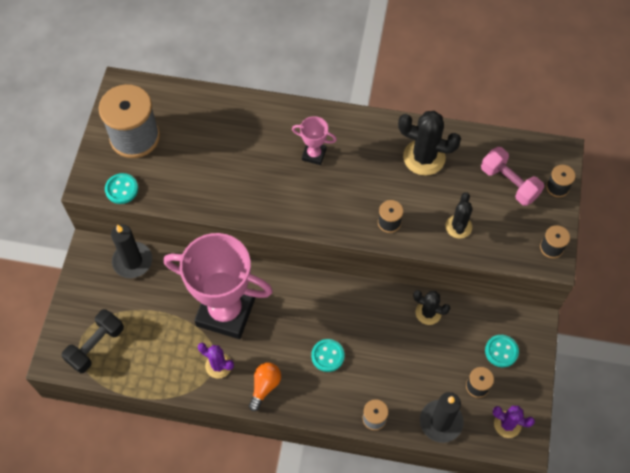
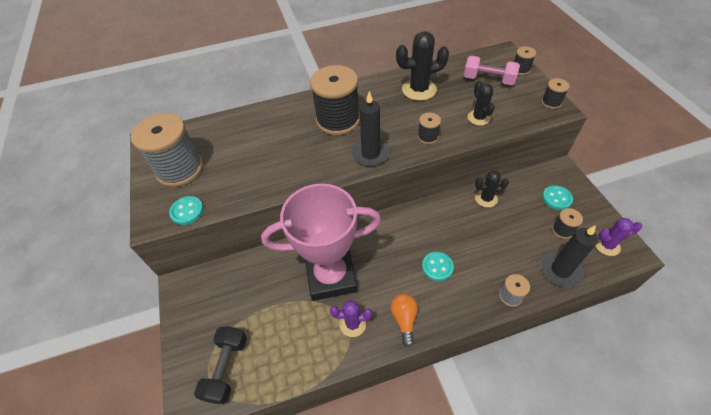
camera: 25 degrees left, 10 degrees down
(132, 261) = (225, 276): black candle -> black candle (370, 153)
(314, 154) = (338, 120): pink trophy -> black spool

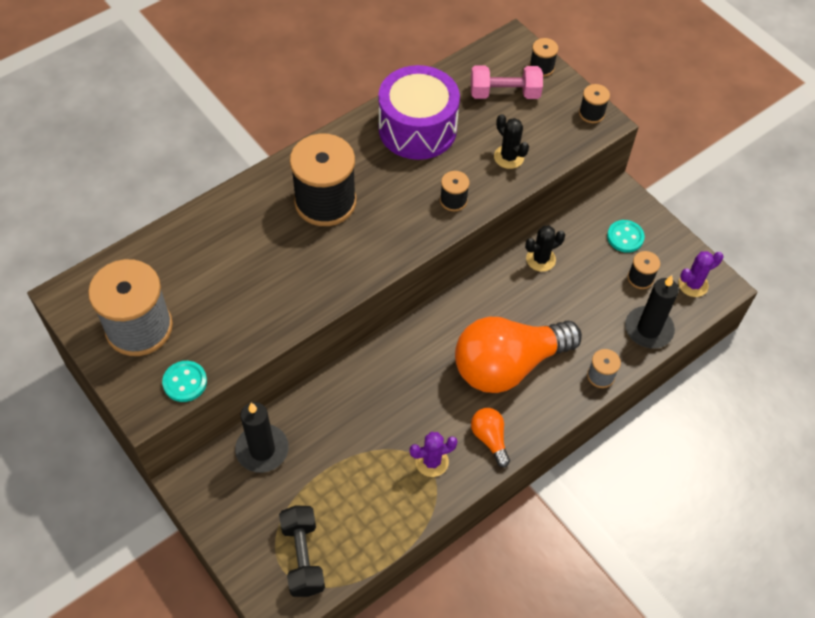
camera: 25 degrees left, 5 degrees up
(331, 276) = (383, 413): pink trophy -> none
(370, 153) = (389, 242): black candle -> black candle (262, 450)
(419, 89) = (417, 128): black cactus -> purple drum
(437, 267) = (508, 365): turquoise button -> orange light bulb

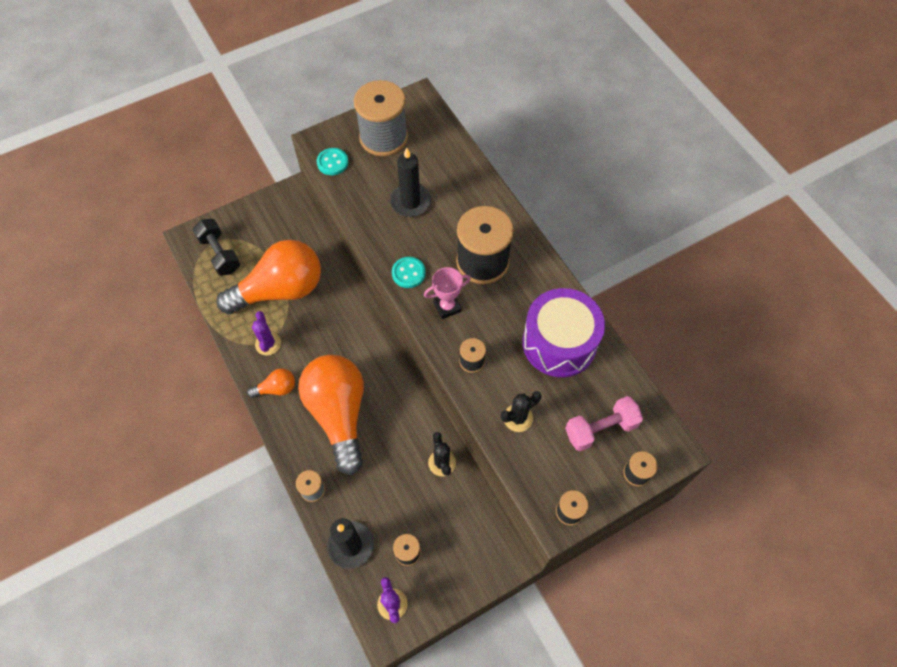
camera: 100 degrees right, 5 degrees up
(262, 450) = (306, 235): black candle -> black candle (410, 202)
(303, 557) = (220, 254): black dumbbell -> black dumbbell turned 60 degrees clockwise
(351, 464) = (280, 290): none -> orange light bulb
(390, 229) = (447, 307): none -> pink trophy
(504, 93) = (600, 429): pink dumbbell -> pink dumbbell turned 60 degrees clockwise
(625, 237) = (457, 549): turquoise button -> turquoise button (408, 273)

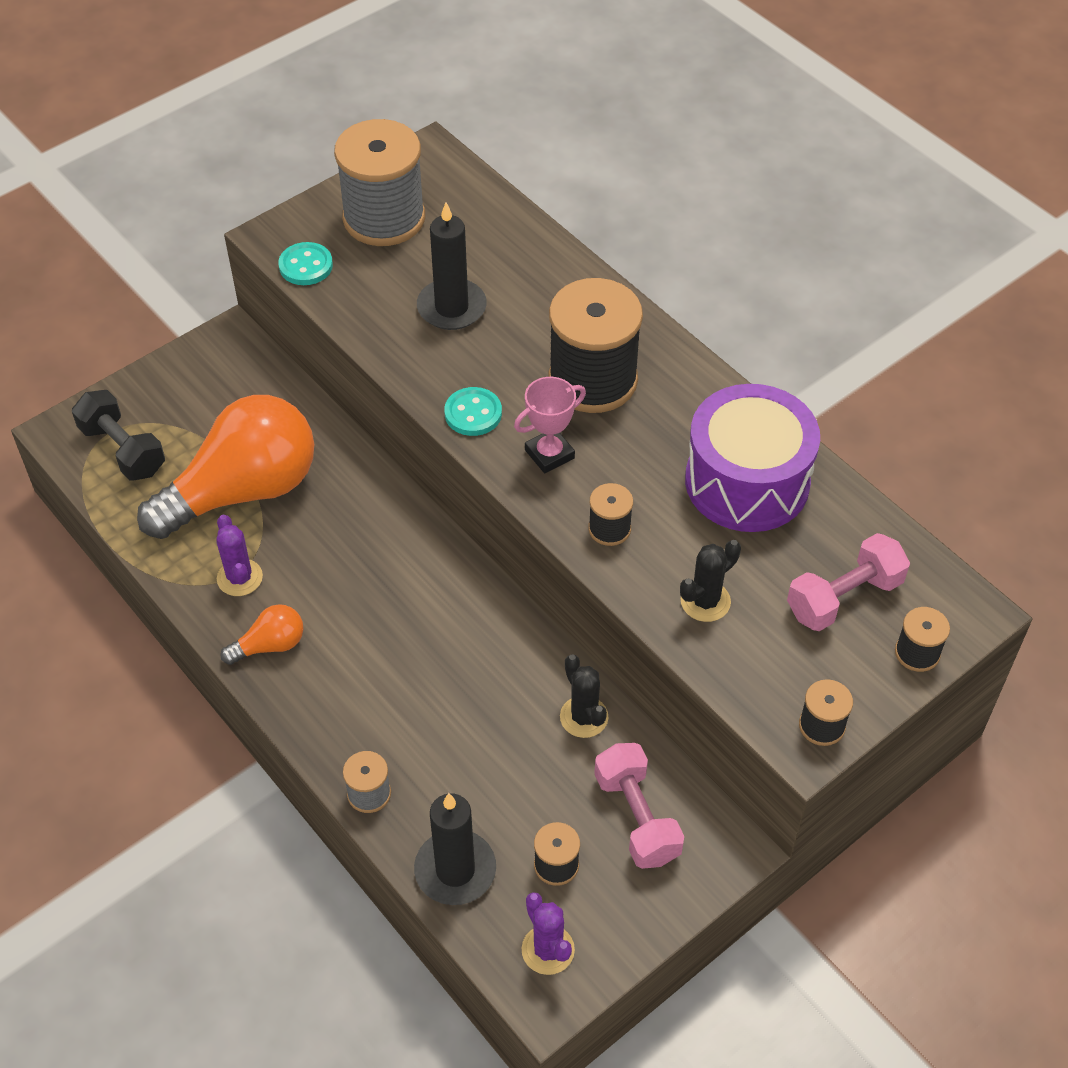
camera: 10 degrees left, 10 degrees down
(339, 414) = (389, 669): orange light bulb -> none
(459, 531) = (636, 817): none -> pink dumbbell

